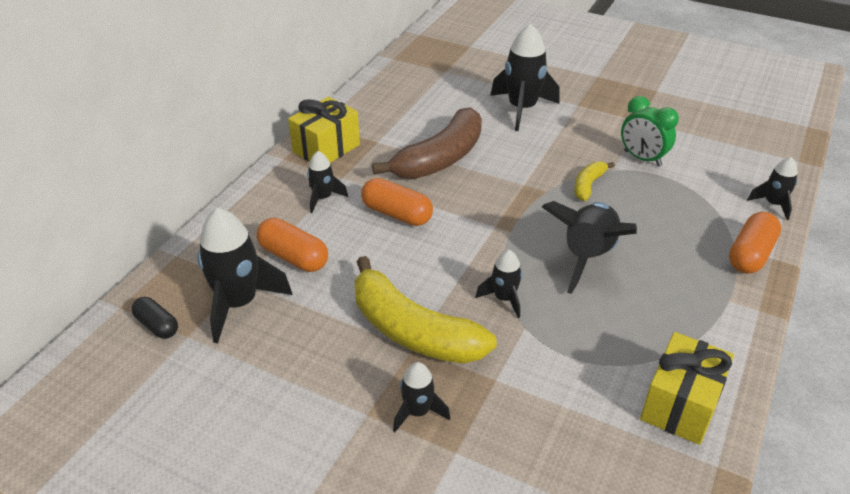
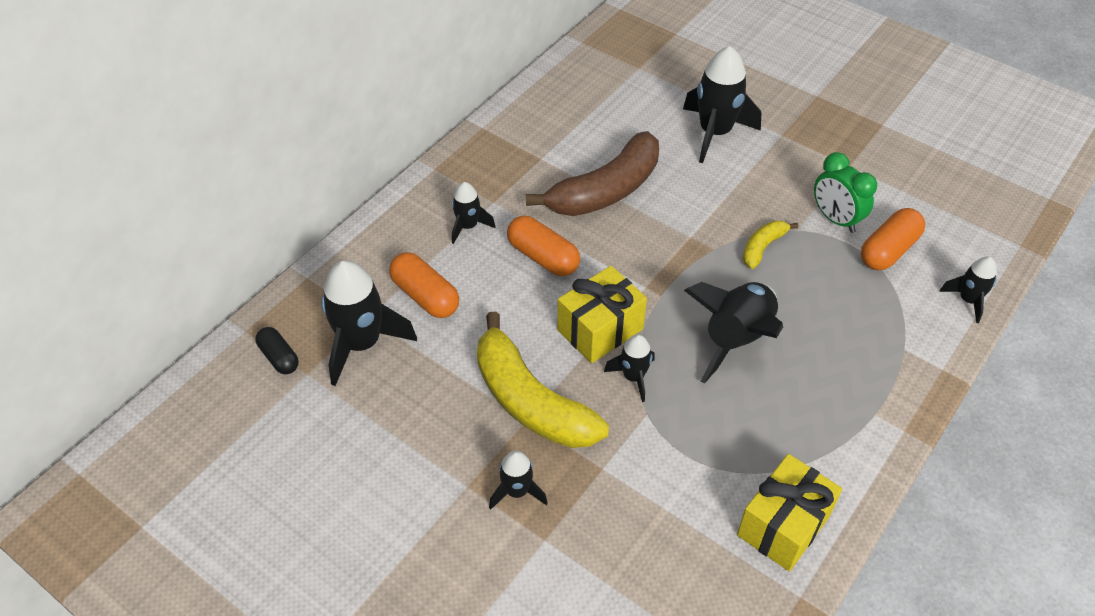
camera: 10 degrees right, 10 degrees up
(326, 148) = (483, 161): yellow gift -> yellow gift (600, 329)
(750, 254) = (918, 361): orange capsule -> orange capsule (888, 250)

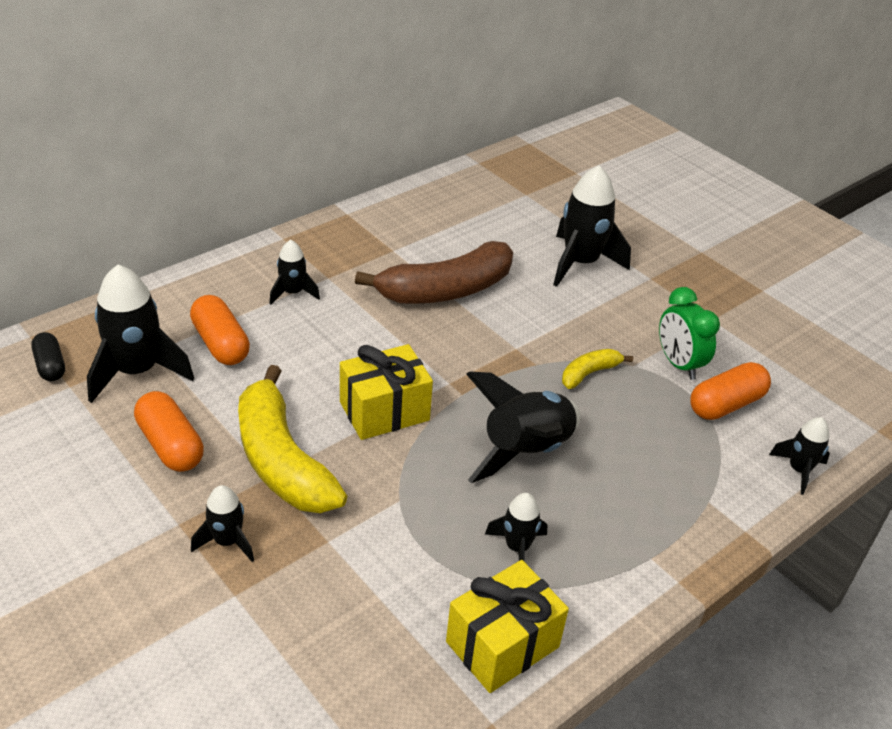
camera: 10 degrees right, 10 degrees down
(543, 257) = (355, 335): orange capsule -> orange capsule (170, 445)
(633, 377) = (400, 462): black rocket -> black rocket (517, 547)

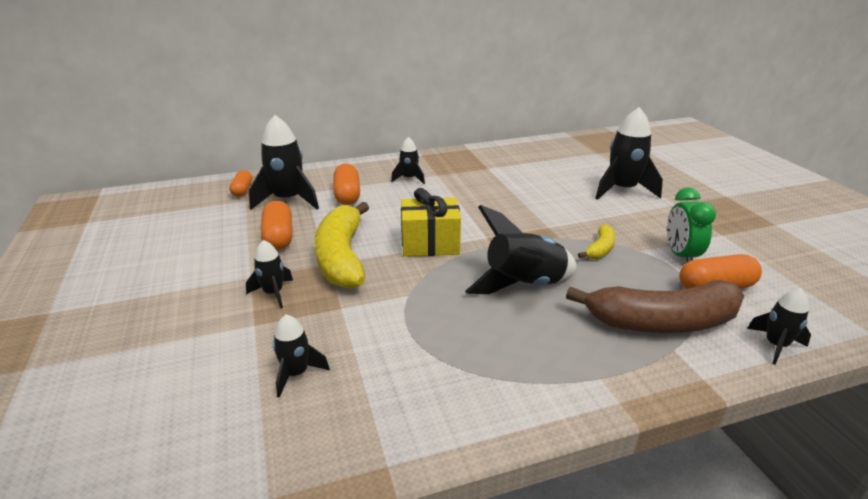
camera: 25 degrees right, 10 degrees down
(50, 366) = (242, 190): black capsule -> orange capsule
(445, 290) = (513, 191): brown banana -> brown banana (661, 322)
(502, 644) = (431, 408): yellow gift -> none
(517, 547) = (483, 343): black rocket -> black rocket (296, 373)
(589, 373) = (600, 249): yellow banana -> yellow banana turned 135 degrees clockwise

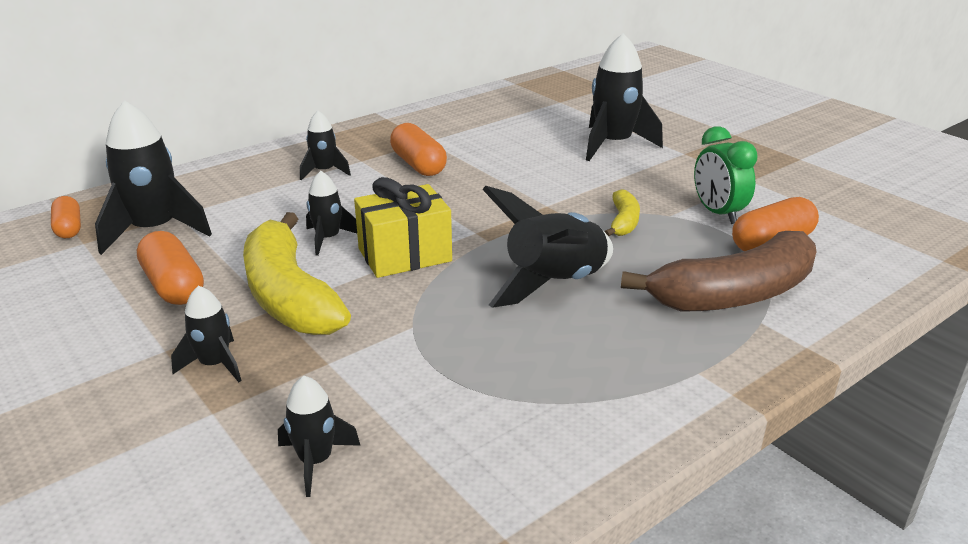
camera: 20 degrees left, 0 degrees up
(347, 195) = (245, 208): orange capsule -> orange capsule (418, 165)
(775, 345) = (860, 294): black rocket -> black rocket (328, 239)

